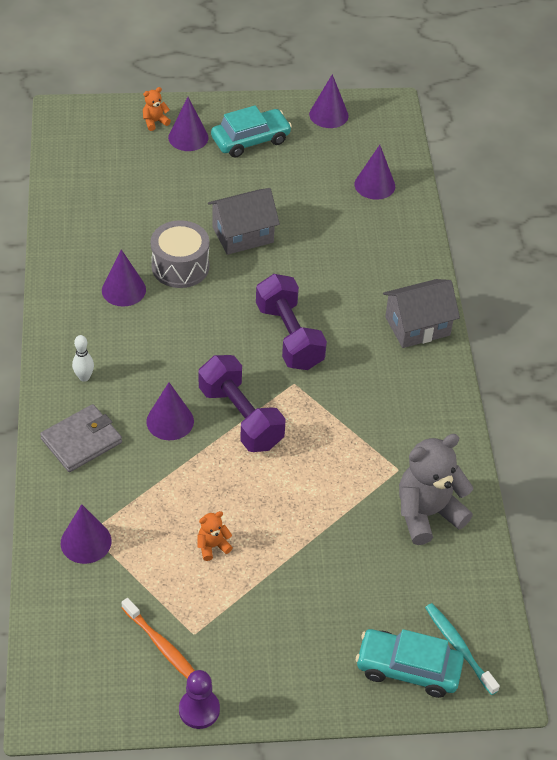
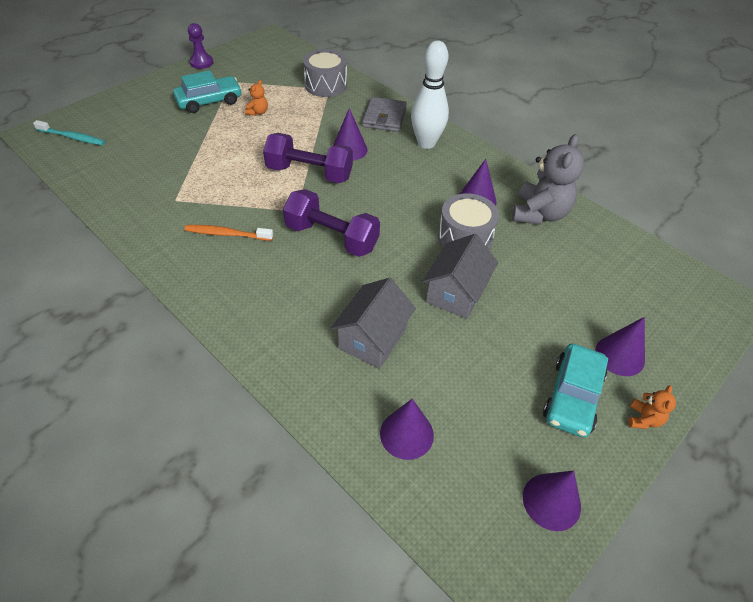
camera: 140 degrees right, 0 degrees up
(84, 377) = (426, 143): white bowling pin -> white bowling pin, size x2.22
(86, 542) = (325, 85): purple cone -> grey drum
(155, 122) = (665, 350): orange teddy bear -> orange teddy bear (643, 419)
(162, 646) = (242, 72): orange toothbrush -> orange toothbrush (227, 234)
(408, 668) = (99, 117): turquoise car -> turquoise car (209, 101)
(417, 326) = (238, 306): grey house -> grey house (372, 338)
(427, 514) = (136, 186): grey teddy bear -> grey teddy bear (539, 214)

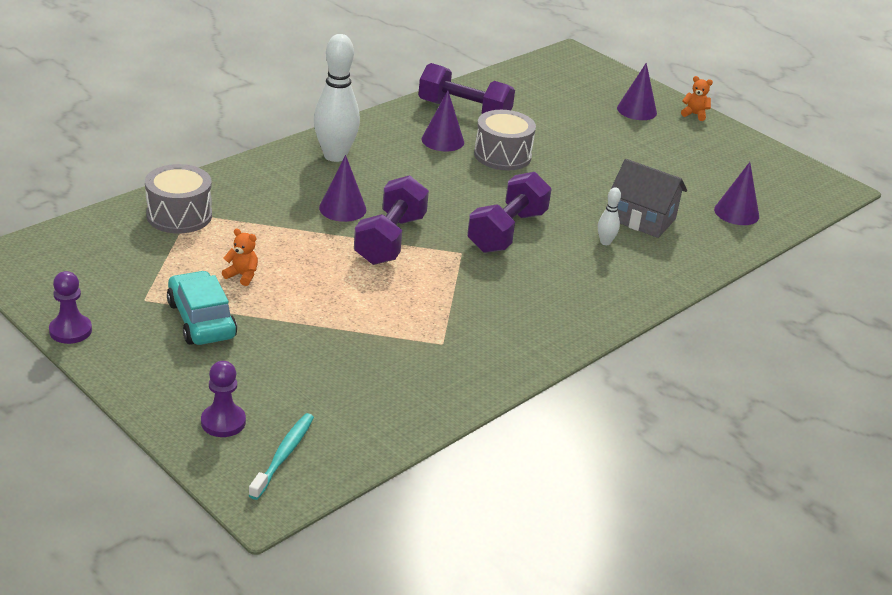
camera: 90 degrees left, 15 degrees down
(109, 115) = (223, 422): none -> purple pawn
(227, 234) = (505, 301): orange toothbrush -> none
(324, 304) = (605, 242): none -> white bowling pin
(384, 117) = (273, 177): grey wallet -> none
(456, 292) = (578, 170): grey house -> none
(539, 214) = (464, 111): grey teddy bear -> purple dumbbell
(551, 501) = (772, 162): purple cone -> none
(572, 396) = (681, 137): turquoise car -> none

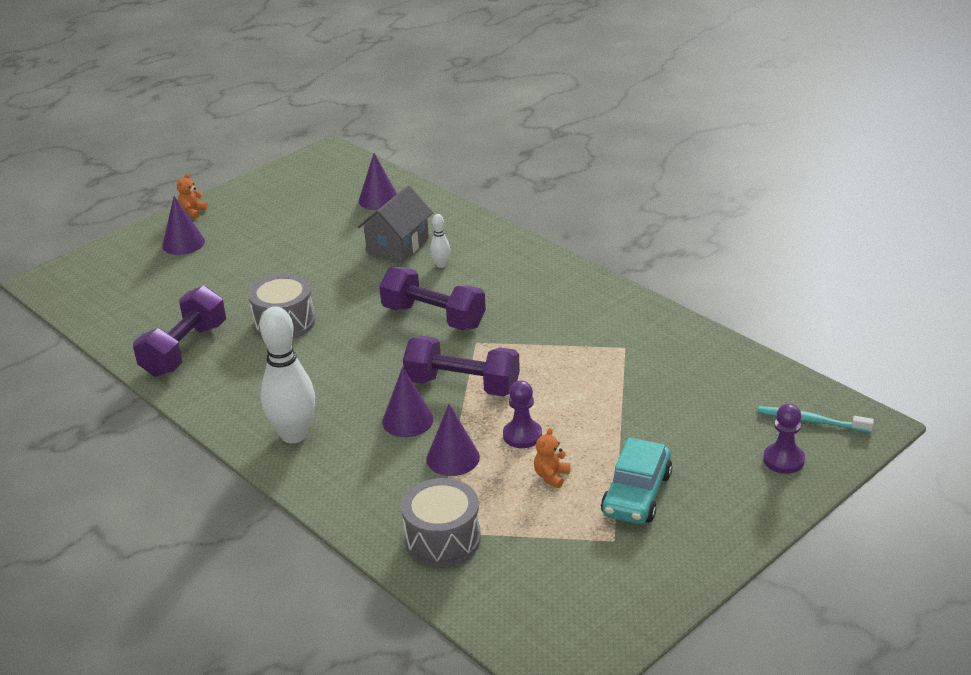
camera: 85 degrees left, 0 degrees up
(70, 331) = (685, 585): purple pawn -> purple pawn (522, 435)
(201, 320) = (636, 494): turquoise car -> turquoise car turned 45 degrees counterclockwise
(442, 140) = (253, 362): purple cone -> purple cone (453, 458)

